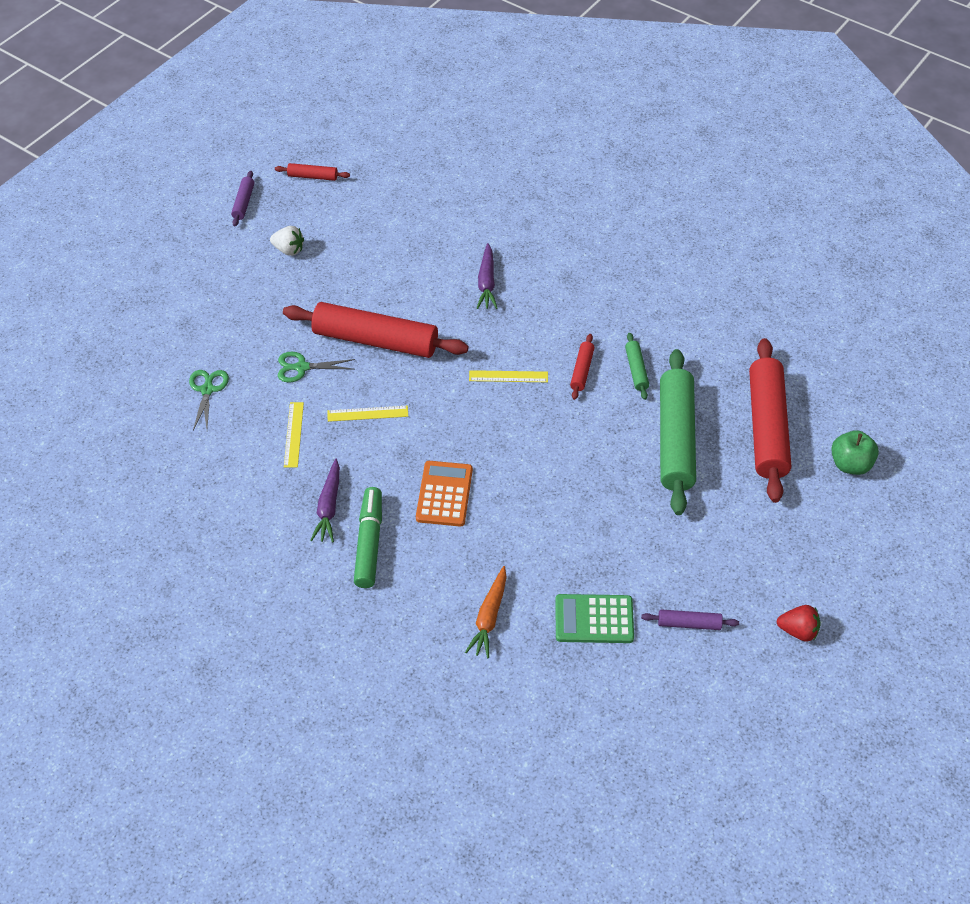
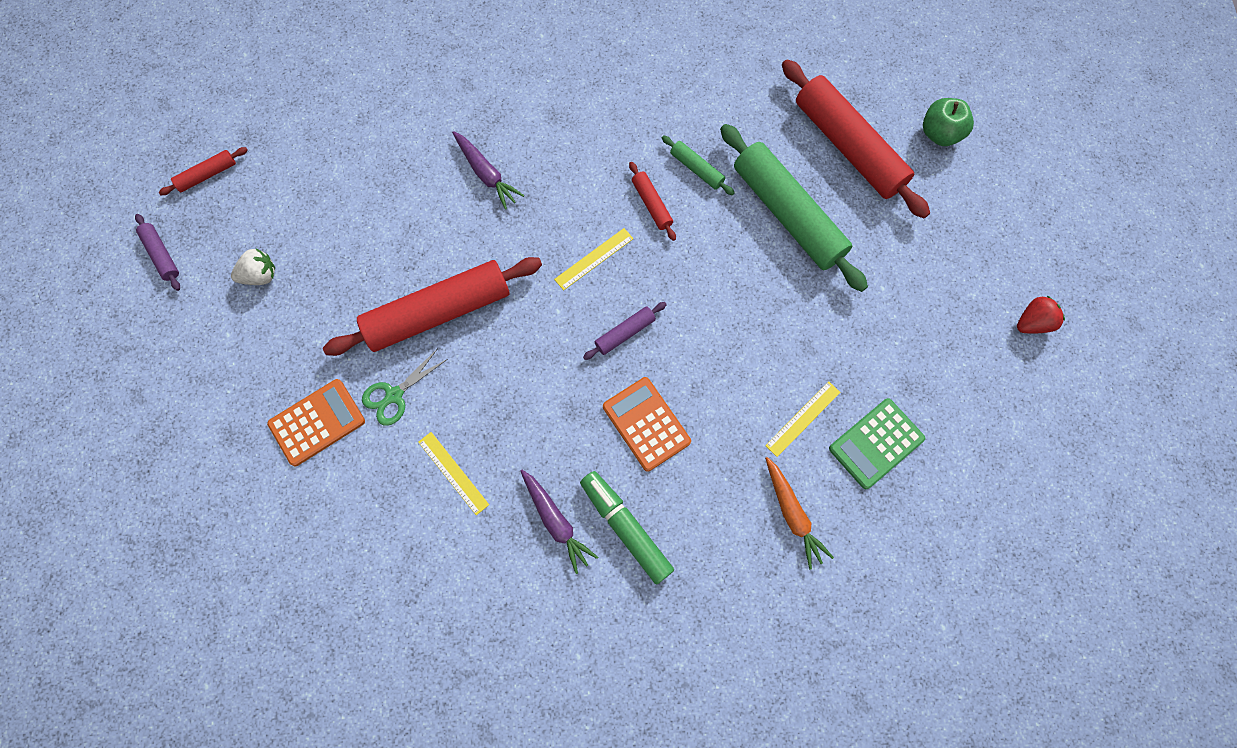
camera: 40 degrees left, 20 degrees up
(207, 390) = (323, 492): green scissors -> none
(241, 351) = (317, 422): none -> orange calculator
(367, 414) = (502, 396): yellow ruler -> yellow ruler (803, 419)
(689, 623) = (950, 384): purple rolling pin -> purple rolling pin (625, 333)

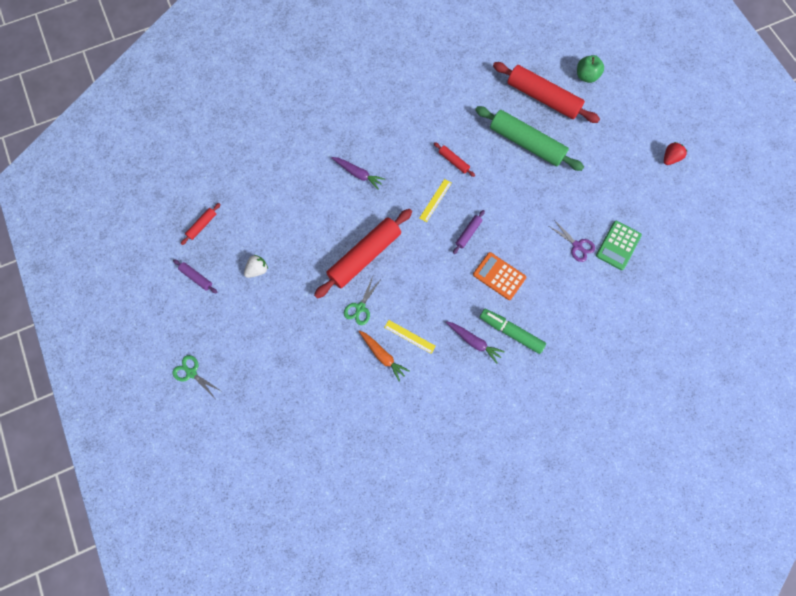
camera: 20 degrees left, 0 degrees up
(85, 405) = (191, 373): none -> green scissors
(317, 422) = (325, 336): orange calculator -> none
(697, 169) = (469, 135): green rolling pin -> none
(792, 514) = (591, 295): orange carrot -> orange carrot (382, 356)
(803, 419) = (577, 245): yellow ruler -> purple scissors

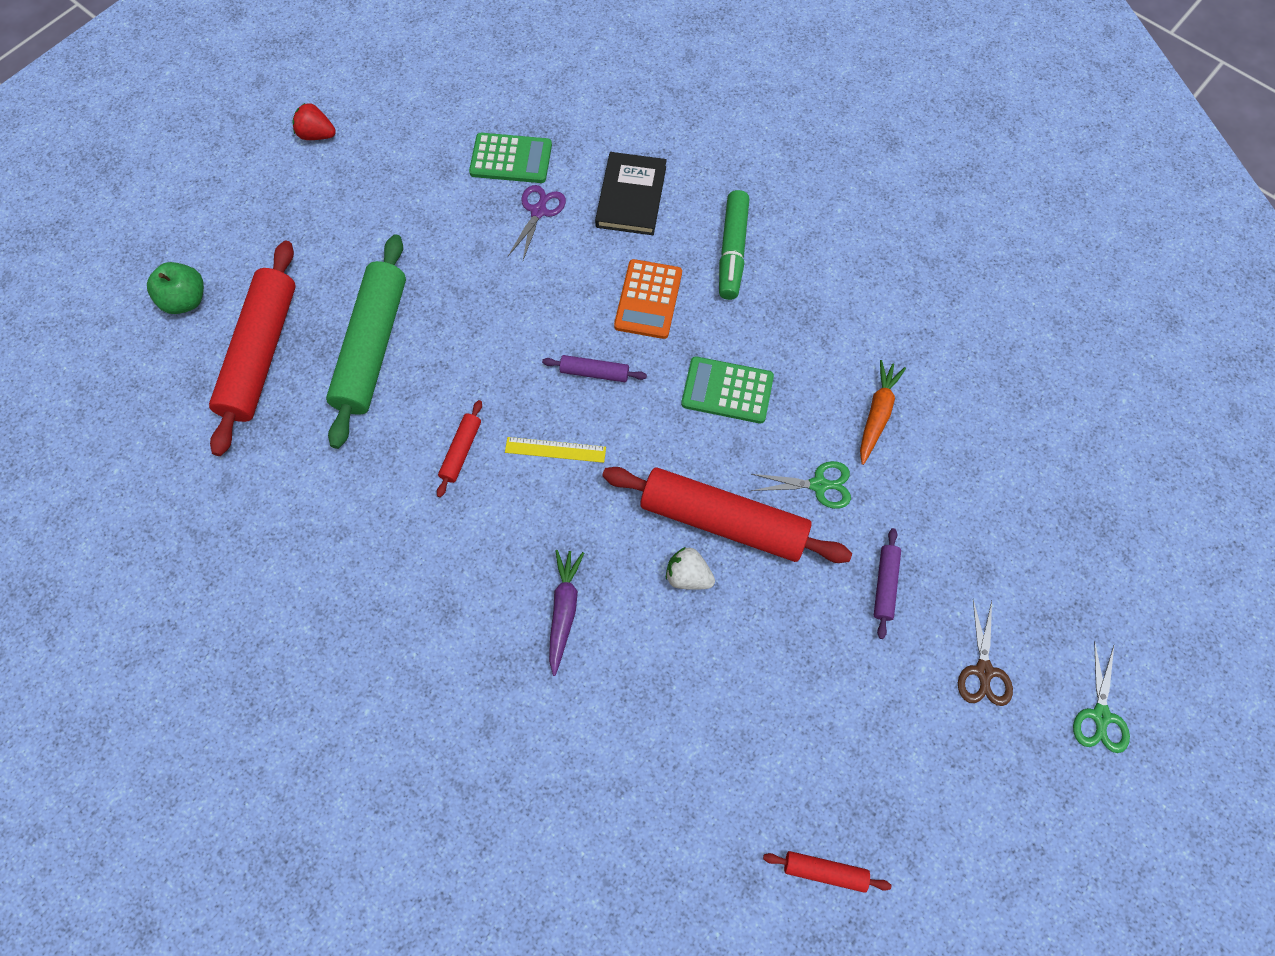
camera: 115 degrees left, 5 degrees down
(196, 277) = (933, 815): purple rolling pin -> purple rolling pin (885, 585)
(238, 333) = (983, 671): none -> brown scissors
(257, 270) = (852, 701): white strawberry -> white strawberry (688, 576)
(409, 336) = (822, 388): yellow ruler -> none
(430, 290) = (727, 390): none -> green calculator
(474, 342) = (777, 294): purple carrot -> none
(568, 296) = (631, 197): none -> black book

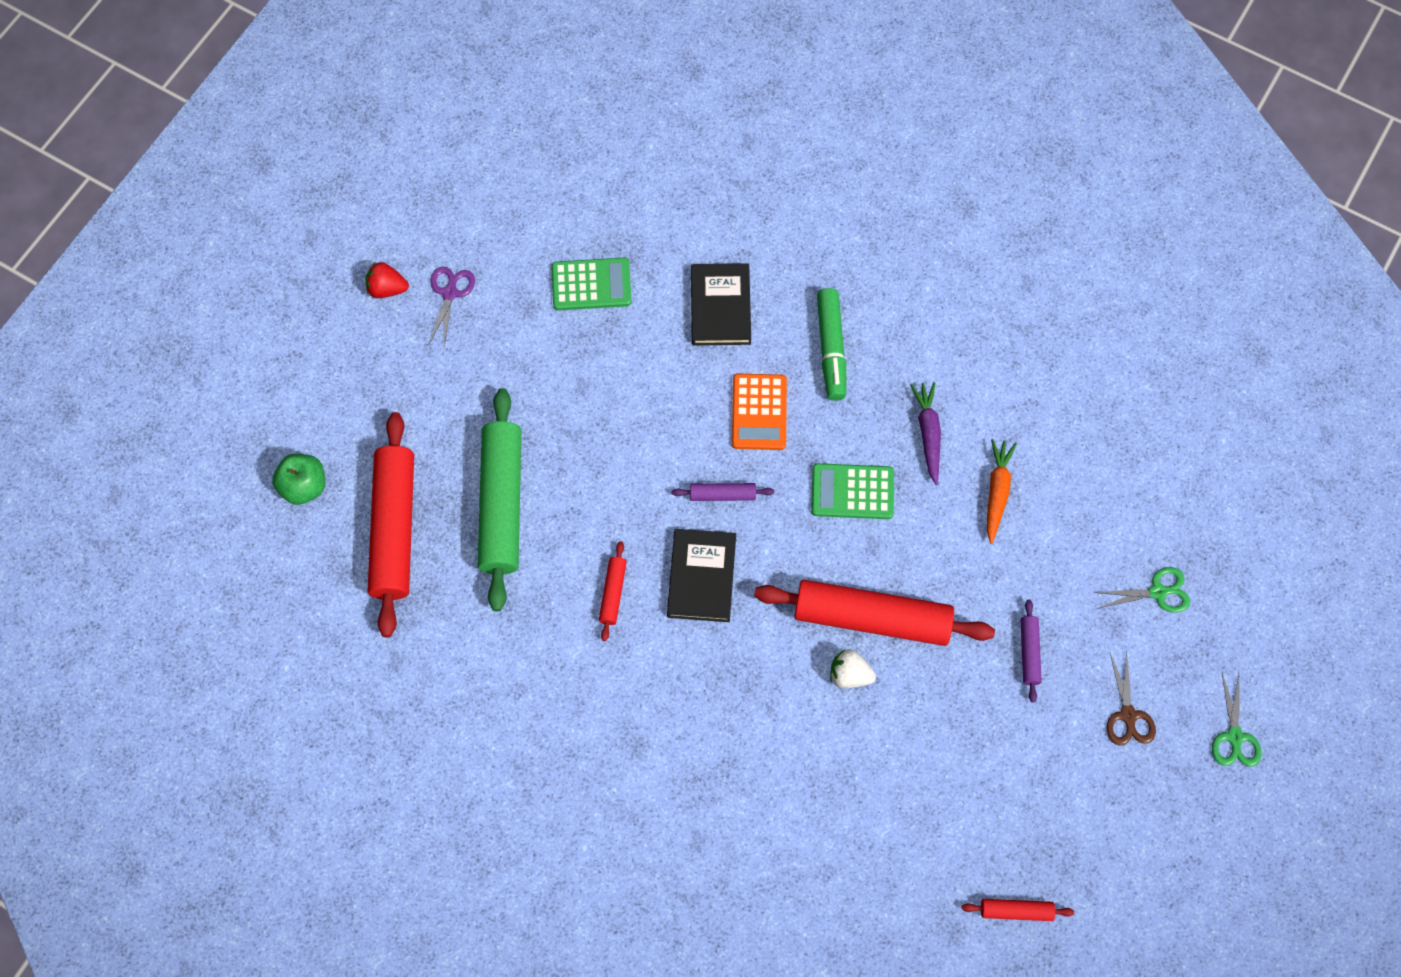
camera: 10 degrees left, 0 degrees up
(538, 211) = (632, 337): purple scissors -> purple scissors (450, 293)
(555, 450) = (702, 577): yellow ruler -> black book
(564, 610) = (743, 726): purple carrot -> purple carrot (928, 434)
(818, 485) = (954, 569): green scissors -> green scissors (1157, 592)

